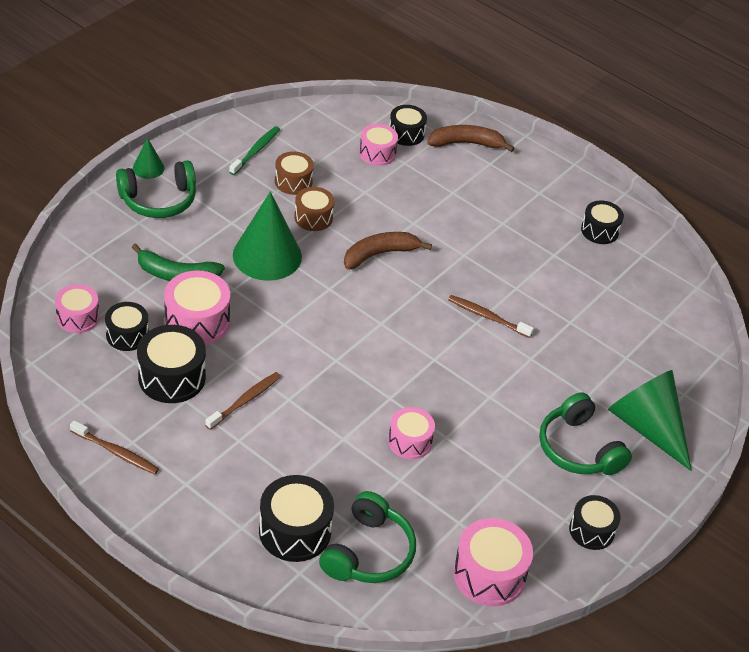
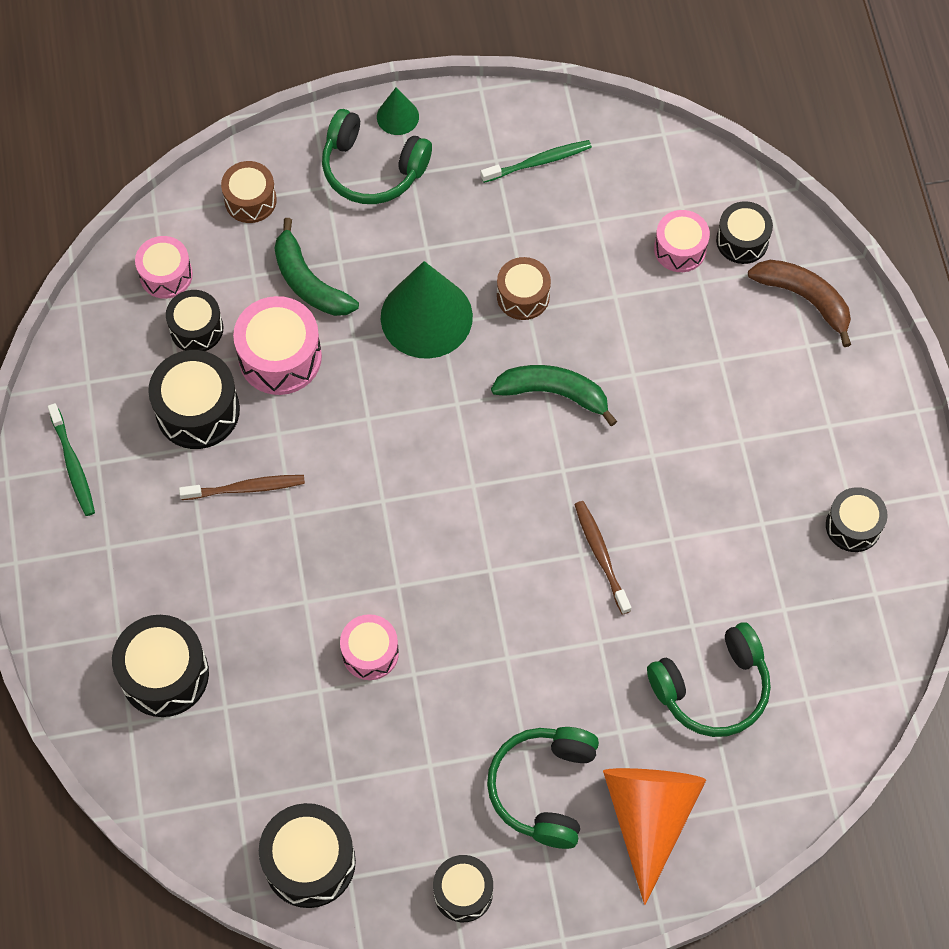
camera: 45 degrees right, 20 degrees up
(116, 452) = (73, 464): brown toothbrush -> green toothbrush
(293, 181) = (544, 232): brown drum -> brown drum (250, 200)
(368, 552) = (213, 749): green headphones -> green headphones (712, 688)
(380, 254) = (554, 393): brown banana -> green banana
(489, 574) = (309, 862): pink drum -> black drum
(647, 427) = (649, 817): green cone -> orange cone

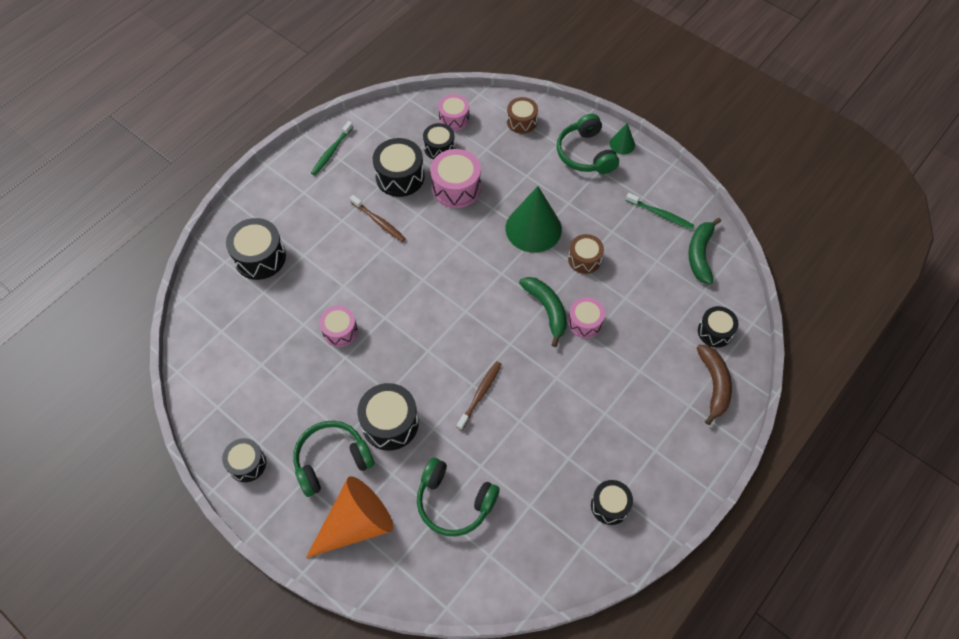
camera: 50 degrees right, 5 degrees down
(309, 282) = (504, 171): green banana -> green banana (700, 254)
(309, 862) = (212, 384): black drum -> black drum (390, 423)
(680, 249) = (680, 307): pink drum -> pink drum (585, 322)

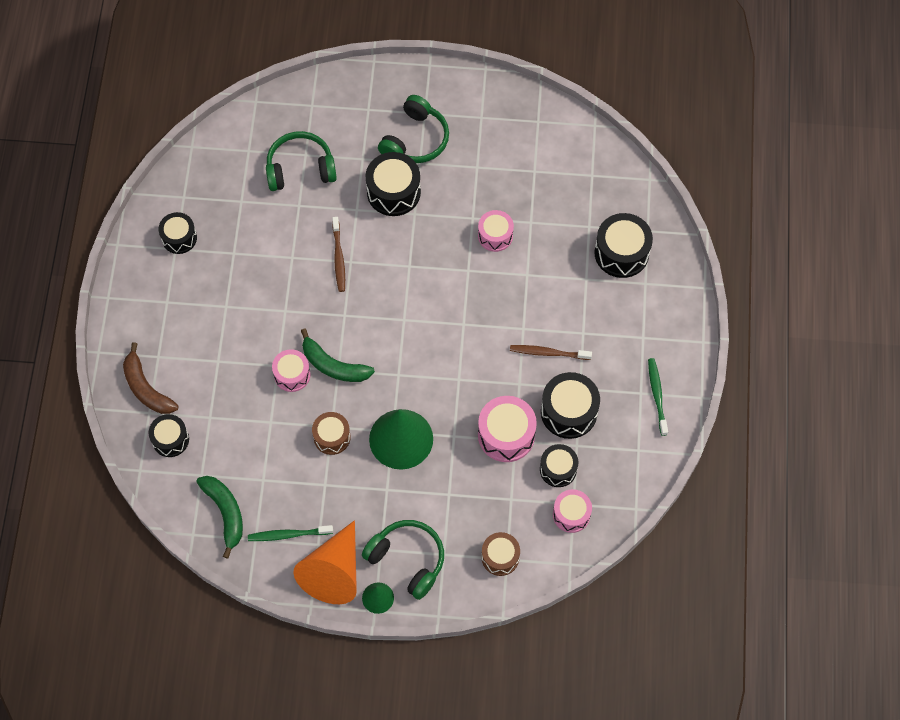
camera: 145 degrees right, 5 degrees up
(247, 464) = (477, 99): black drum -> none
(356, 524) = (361, 111): orange cone -> orange cone (334, 571)

